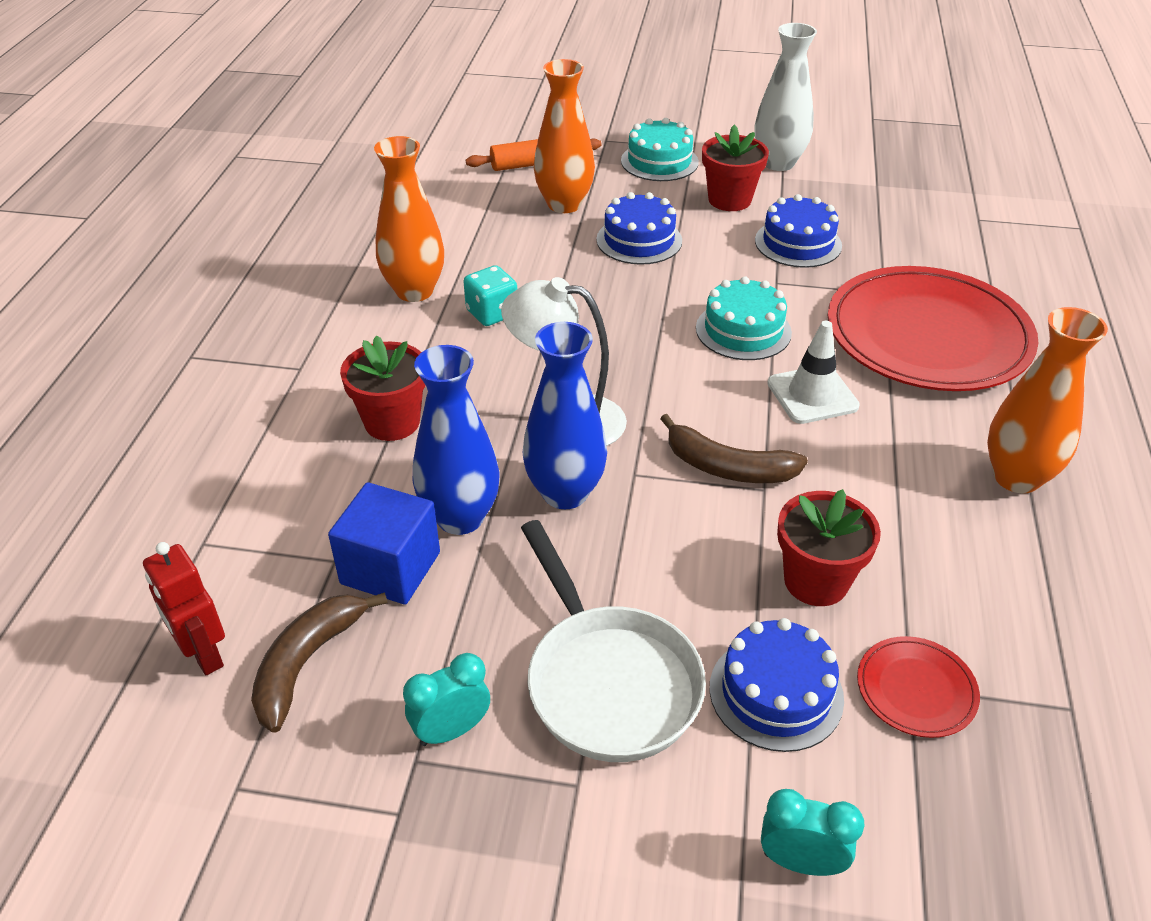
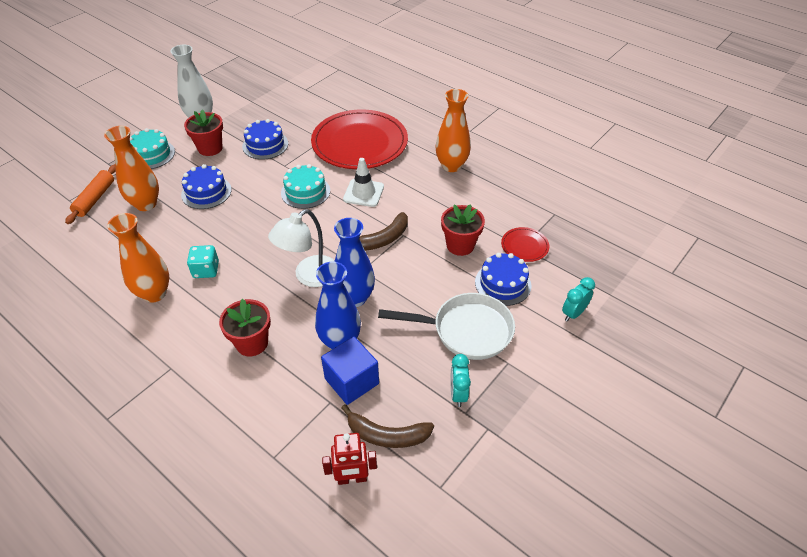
camera: 60 degrees left, 5 degrees up
(307, 662) = (386, 435): brown banana -> brown banana turned 45 degrees counterclockwise

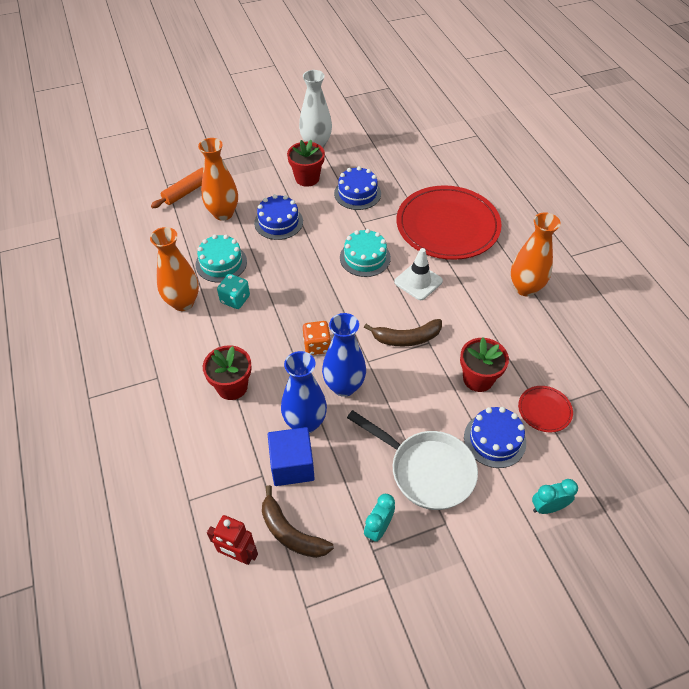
camera: 30 degrees right, 5 degrees up
(151, 154) = (254, 165): turquoise cake -> turquoise cake (221, 263)
(309, 276) = (317, 346): white lamp -> orange dice

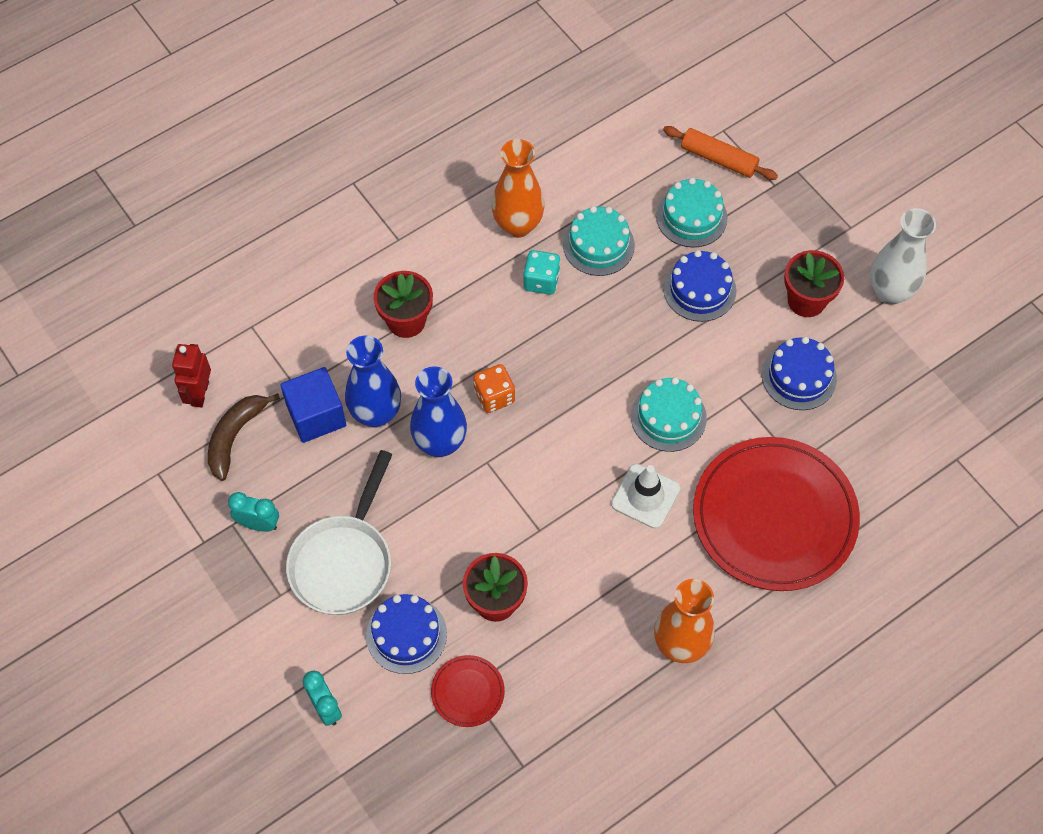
camera: 75 degrees right, 10 degrees up
(223, 213) = (691, 217): orange vase -> turquoise cake
(406, 338) = (538, 500): brown banana -> none

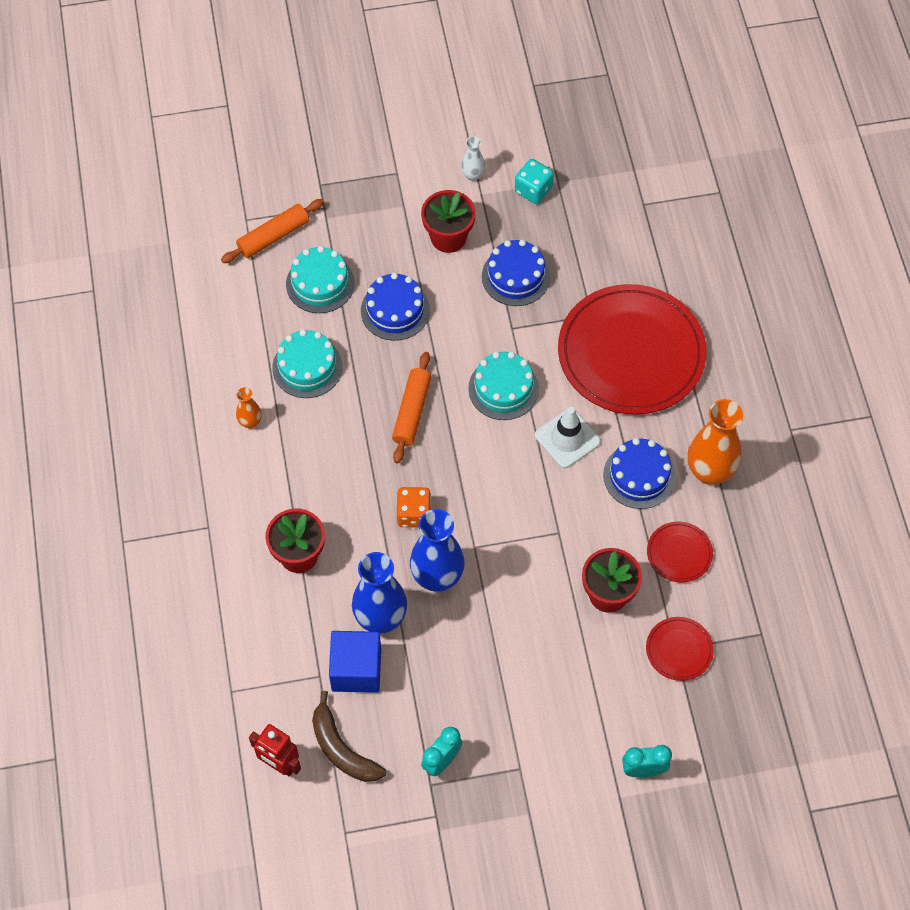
camera: 65 degrees left, 0 degrees up
(344, 561) = (513, 702): white pan -> none
(406, 634) = (606, 678): blue cake -> blue cake (639, 476)
(518, 225) = (250, 422): orange vase -> orange vase, size x0.49
(541, 281) = (318, 428): turquoise dice -> turquoise dice (533, 190)
(573, 651) = (679, 553): none -> red plate
(600, 349) = (412, 412): none -> orange rolling pin
(890, 292) = (473, 175): white vase -> white vase, size x0.49

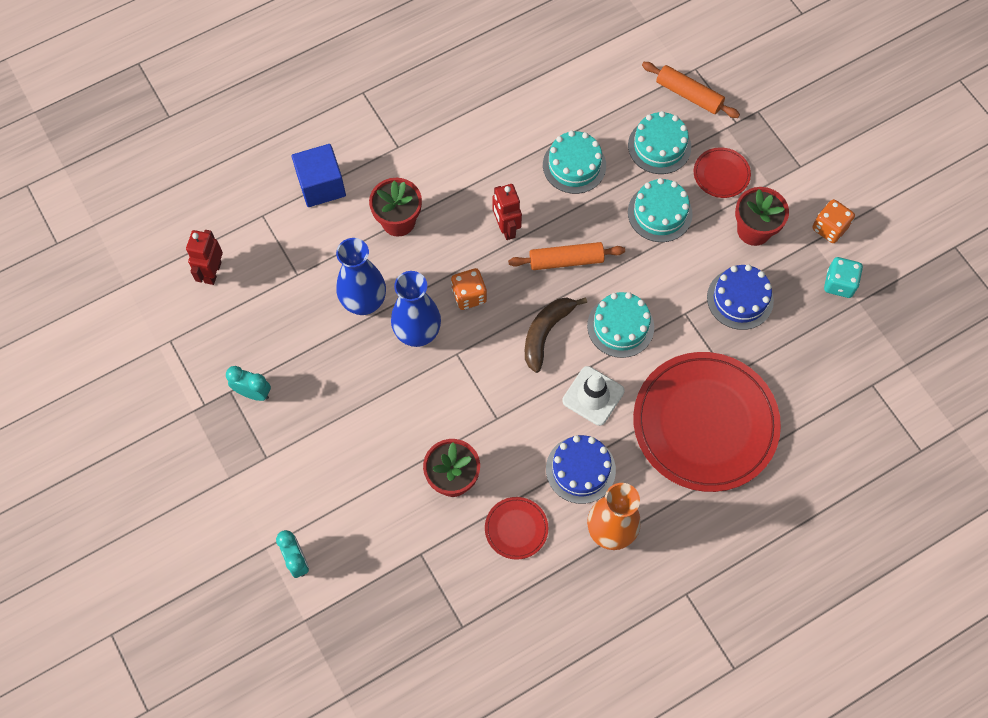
camera: 70 degrees right, 5 degrees up
(250, 422) = (504, 142): orange vase -> none
(341, 748) = (240, 313): brown banana -> brown banana (546, 333)
(352, 454) = (506, 228): none -> red robot
(356, 670) = (312, 300): blue cube -> blue cube (321, 185)
(395, 310) = (659, 213): blue cake -> turquoise cake
(473, 175) = (829, 228): white vase -> orange dice
(679, 650) = (421, 557): red plate -> red plate (721, 174)

